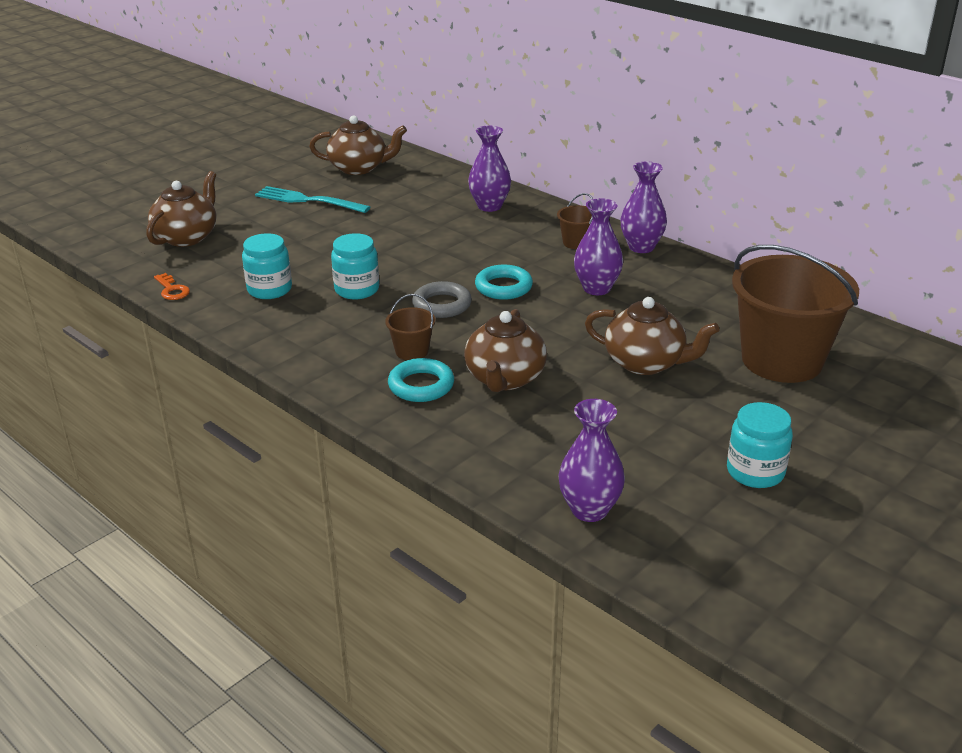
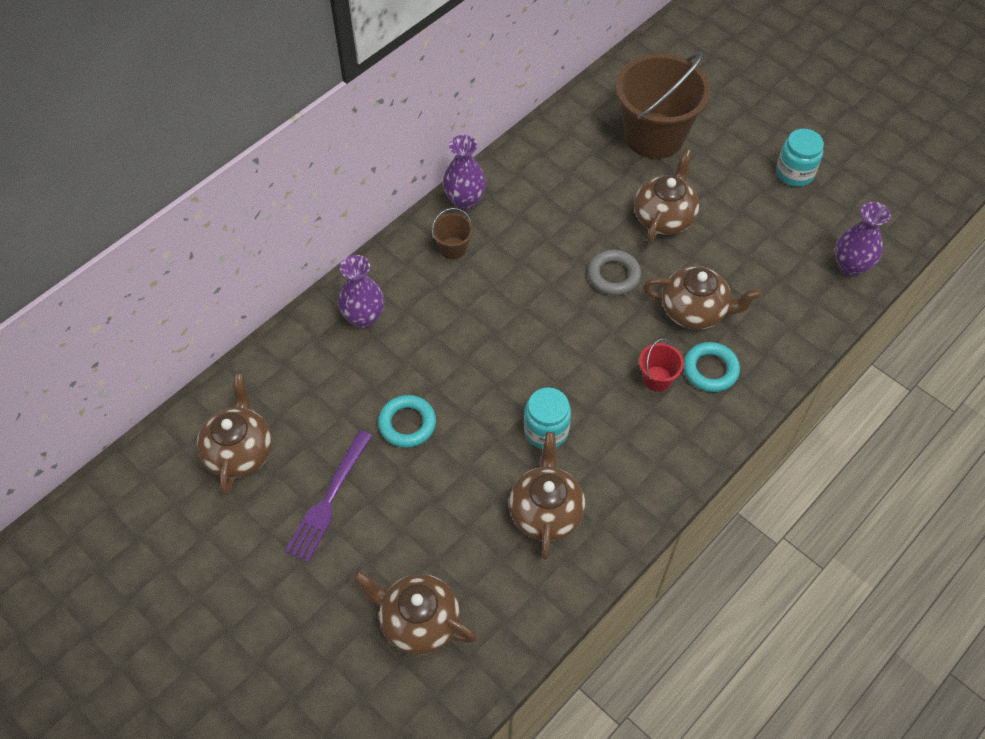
camera: 90 degrees left, 25 degrees up
(172, 290) = (547, 611): orange key -> none
(269, 289) = (546, 511): turquoise jar -> brown teapot
(307, 200) = (329, 500): turquoise fork -> purple fork
(412, 351) = (657, 379): brown bucket -> red bucket
(442, 305) = (575, 357): grey ring -> grey ring (614, 275)
(503, 287) = (541, 309): turquoise ring -> turquoise ring (407, 424)
(596, 288) = (543, 239): purple vase -> none

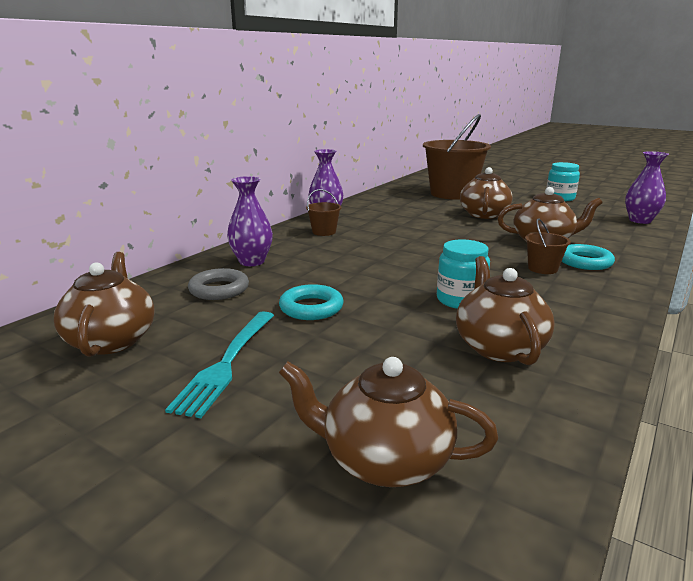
camera: 10 degrees left, 35 degrees down
(329, 500) = (227, 363): purple fork -> turquoise fork
(614, 275) = (464, 233): grey ring -> grey ring (219, 289)
(657, 379) = (542, 268): red bucket -> brown bucket

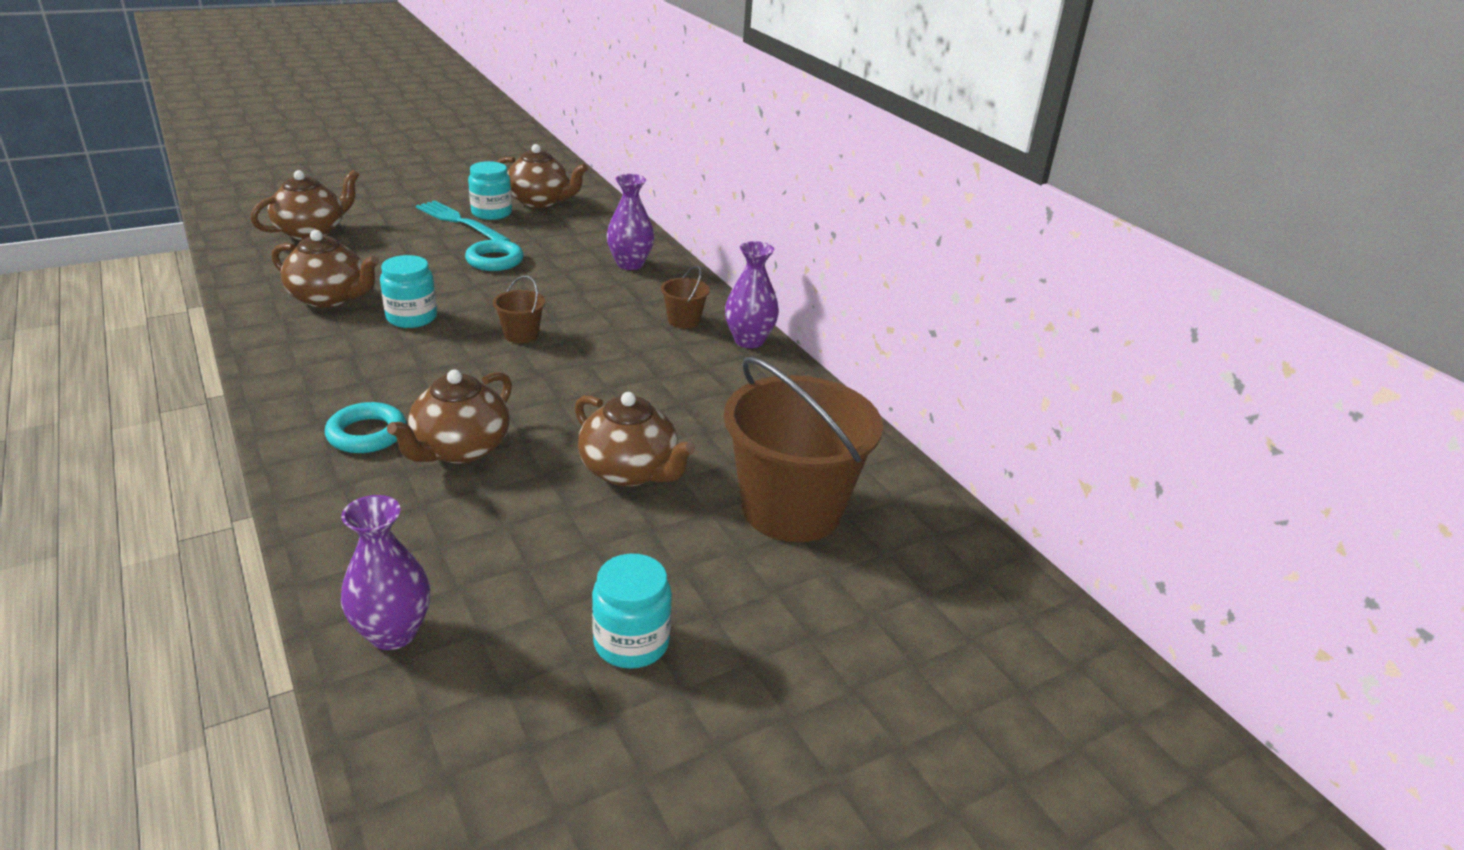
camera: 115 degrees right, 10 degrees up
(178, 354) = (491, 213): none -> turquoise jar
(219, 289) = (580, 240): grey ring -> none
(542, 268) = (397, 394): brown bucket -> brown bucket (521, 335)

